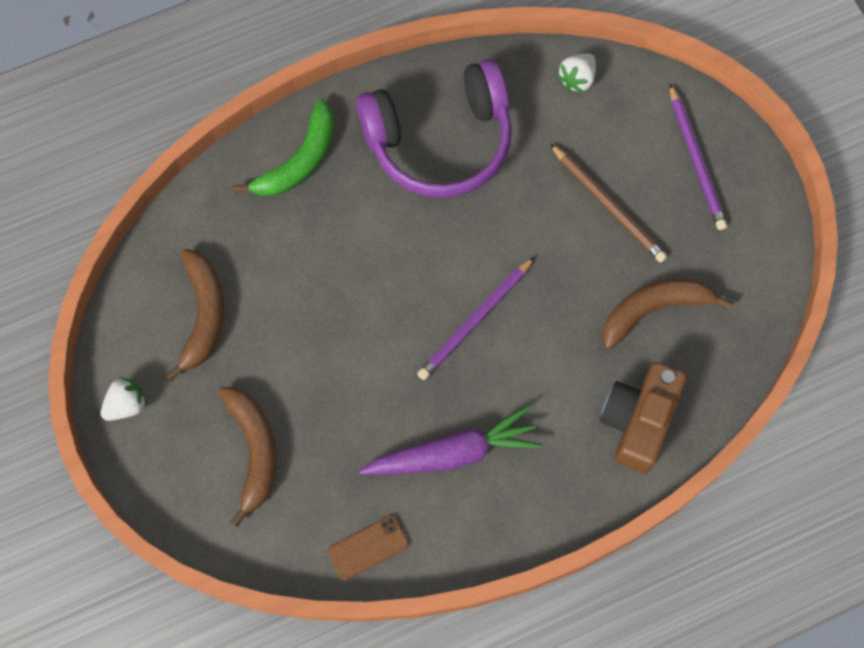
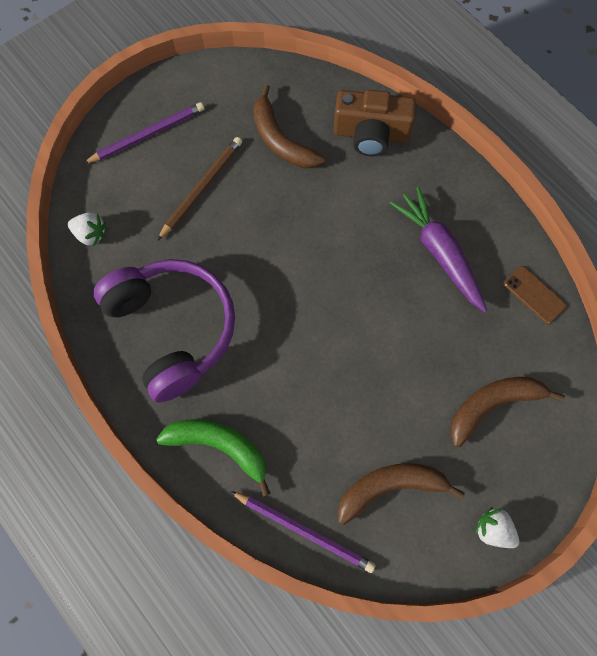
camera: 105 degrees left, 0 degrees up
(475, 321) = (327, 262): purple pencil -> purple pencil (304, 531)

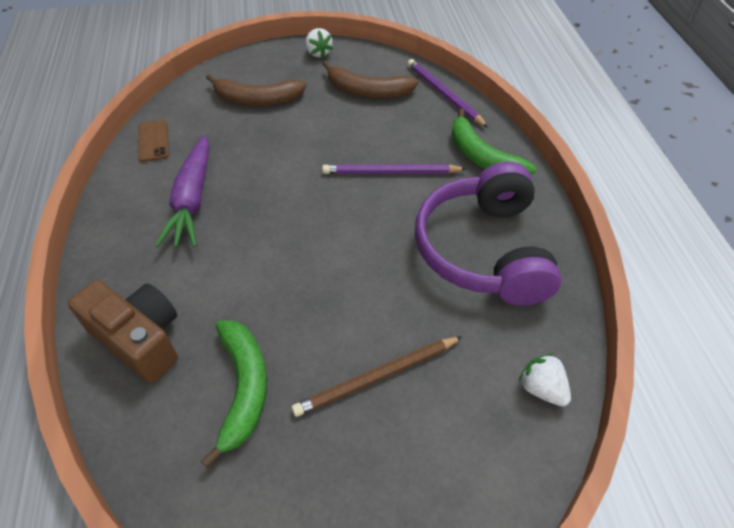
camera: 150 degrees left, 20 degrees down
(148, 135) = (409, 495): purple pencil -> purple pencil (390, 172)
(281, 140) = (243, 388): brown banana -> green banana

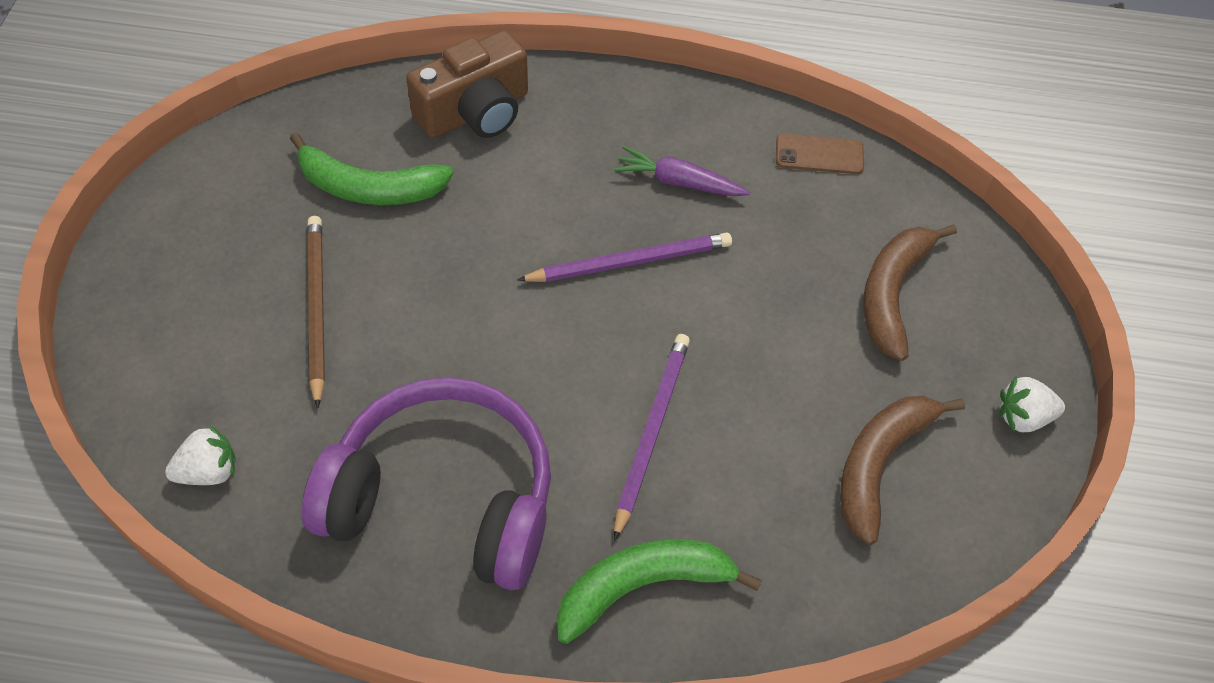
camera: 105 degrees right, 5 degrees up
(192, 200) = (679, 182): purple carrot -> purple carrot, size x0.63
(444, 94) = (838, 594): purple pencil -> purple pencil (630, 262)

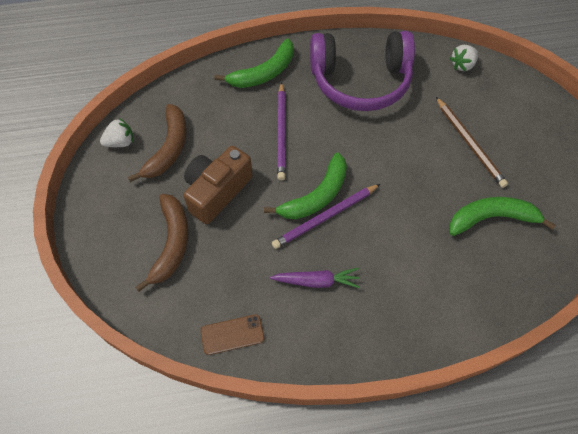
camera: 165 degrees right, 5 degrees up
(475, 112) = (465, 294): brown camera -> brown camera (217, 191)
(631, 299) = (316, 196): none -> green banana
(1023, 417) = (96, 192): white strawberry -> white strawberry (120, 142)

